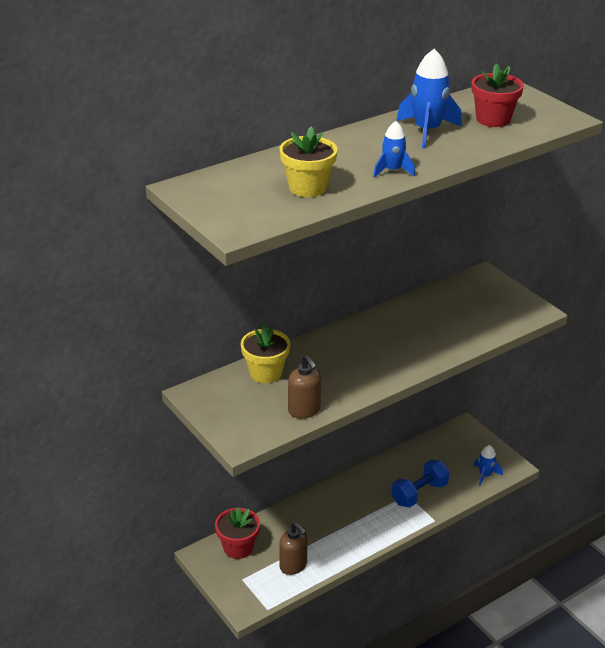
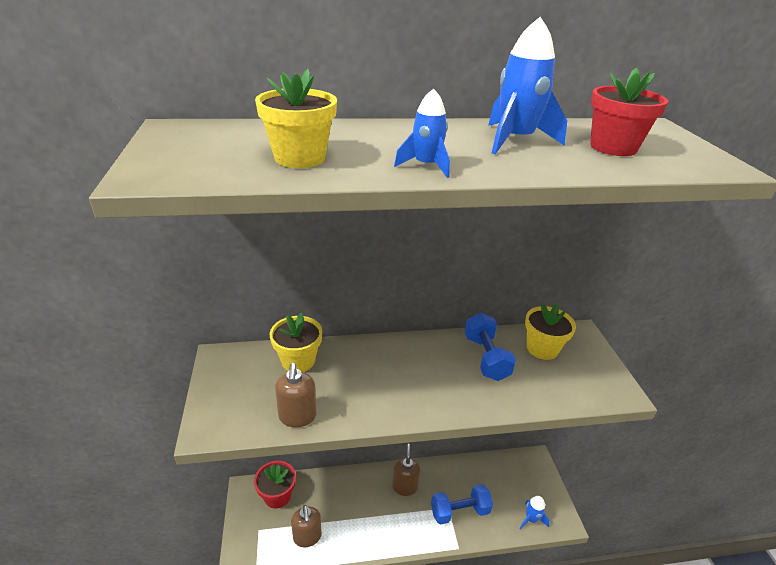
camera: 25 degrees right, 0 degrees up
(356, 494) = (405, 487): none -> brown soap dispenser
(419, 319) = (486, 358): none -> blue dumbbell
(460, 297) = (542, 348): none -> yellow flower pot

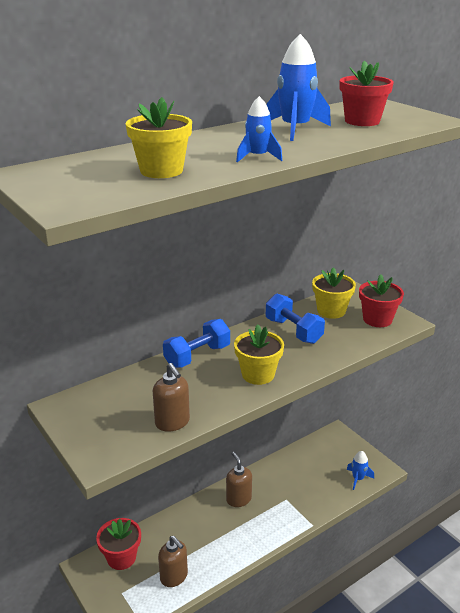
camera: 25 degrees left, 5 degrees down
(298, 360) = (137, 384): yellow flower pot -> yellow flower pot (258, 374)
(459, 511) = (297, 498): blue dumbbell -> blue dumbbell (197, 356)
(588, 377) = (377, 319): none -> red flower pot

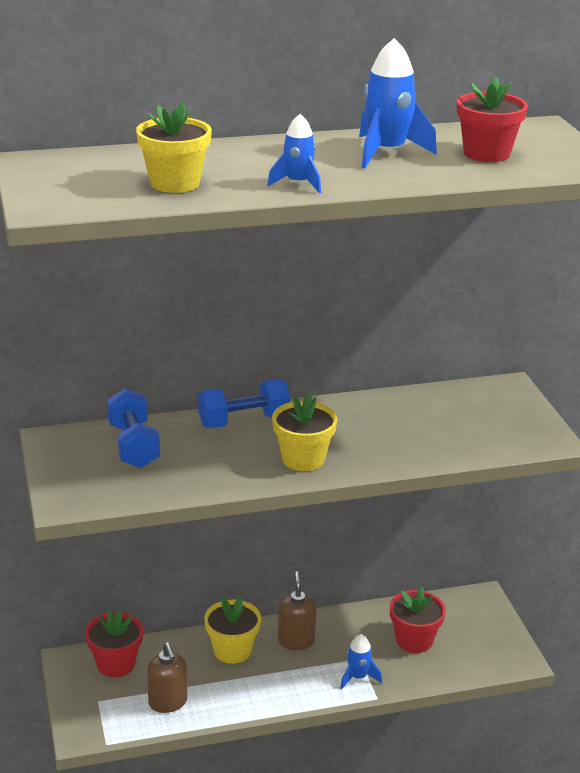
camera: 20 degrees right, 0 degrees up
(172, 422) = (166, 486): brown soap dispenser -> none
(293, 331) = (387, 419): blue dumbbell -> blue dumbbell (133, 446)
(331, 311) = (458, 405): yellow flower pot -> yellow flower pot (232, 650)
(358, 479) = (475, 662): blue rocket -> blue rocket (358, 677)
(377, 319) = (513, 429): red flower pot -> red flower pot (414, 640)

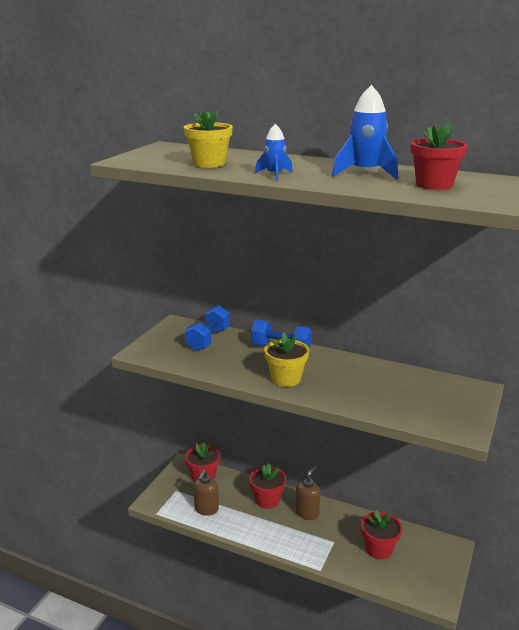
camera: 40 degrees right, 5 degrees down
(232, 650) = (267, 500): yellow flower pot -> red flower pot
(358, 677) = (321, 551): blue rocket -> none

